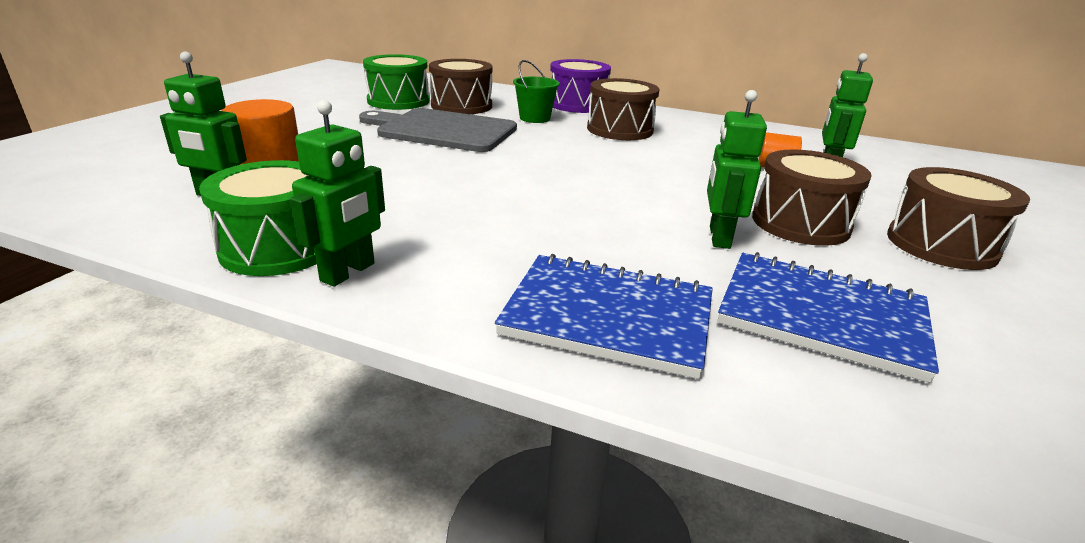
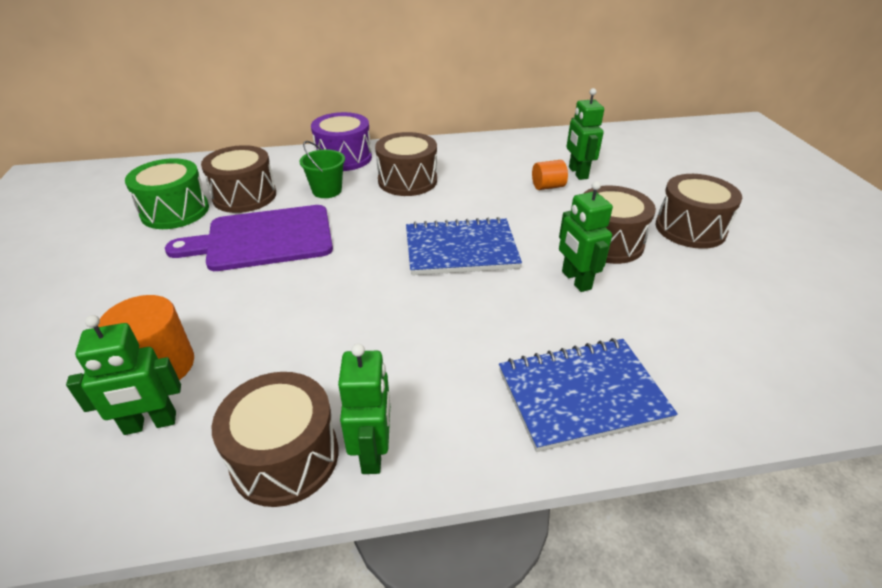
camera: 30 degrees left, 10 degrees up
(279, 247) = (285, 457): green drum -> brown drum
(443, 130) = (264, 239): grey cutting board -> purple cutting board
(821, 317) = (684, 328): blue notebook -> blue notebook (461, 249)

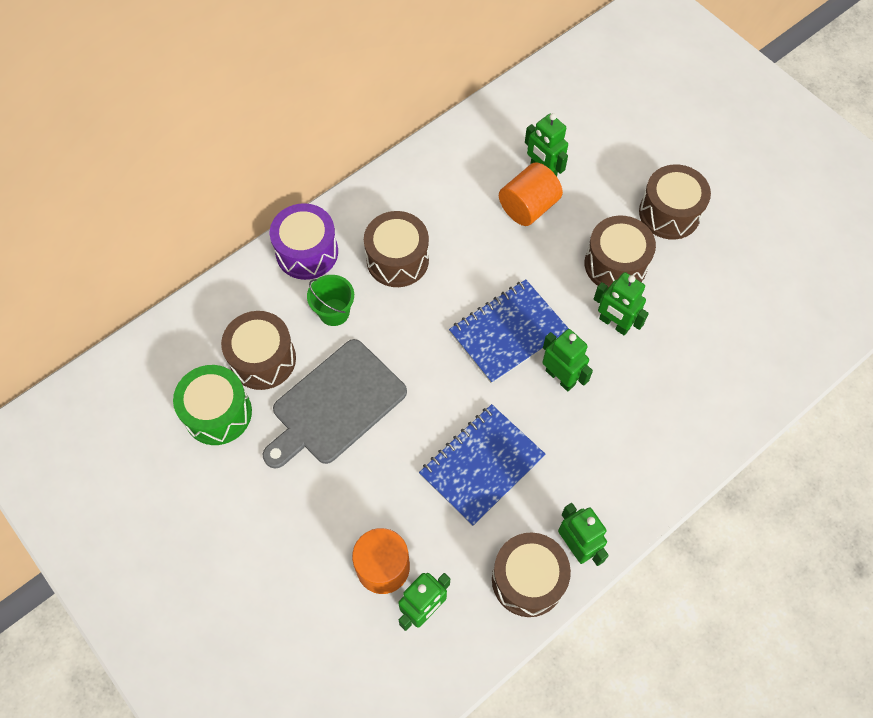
camera: 30 degrees left, 25 degrees up
(264, 239) = (335, 405): purple cutting board -> grey cutting board
(485, 297) = (560, 377): none -> green robot
(547, 186) = (528, 207): orange cylinder -> orange cylinder, size x1.66
(581, 395) = (671, 434): blue notebook -> blue notebook (482, 465)

